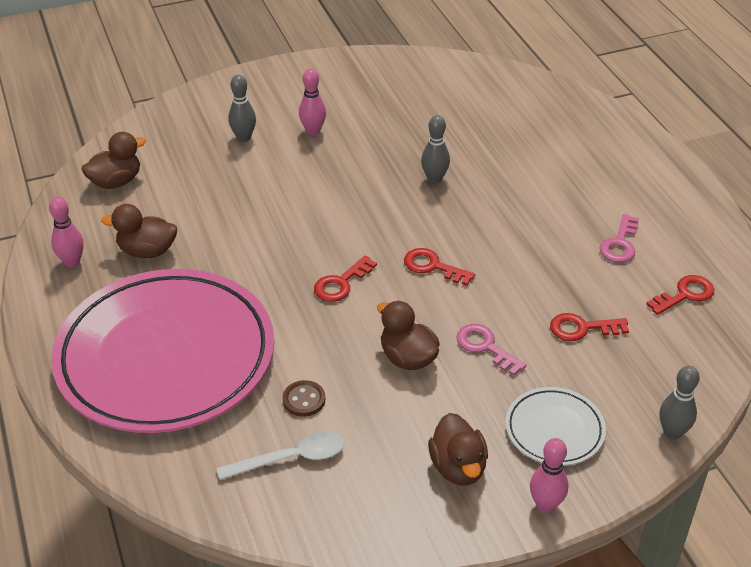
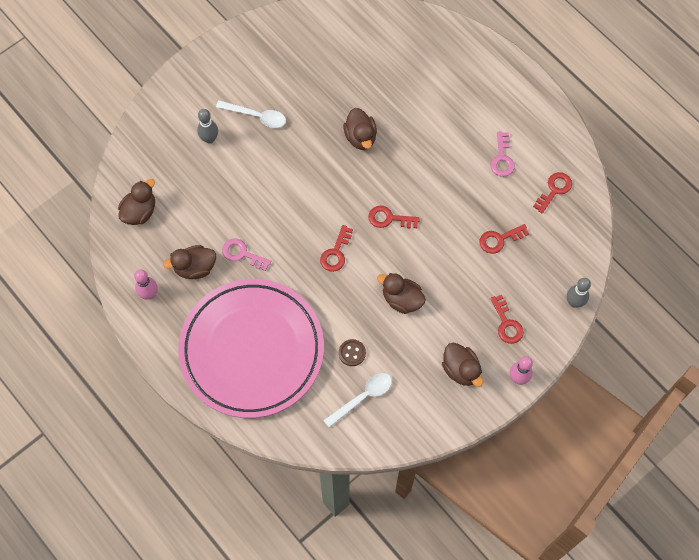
camera: 20 degrees left, 25 degrees up
(313, 131) = (256, 116): pink bowling pin -> white spoon
(434, 179) = (360, 137): grey bowling pin -> brown duck
(485, 347) = (445, 274): pink key -> pink key (242, 254)
(554, 430) = (507, 324): white plate -> red key

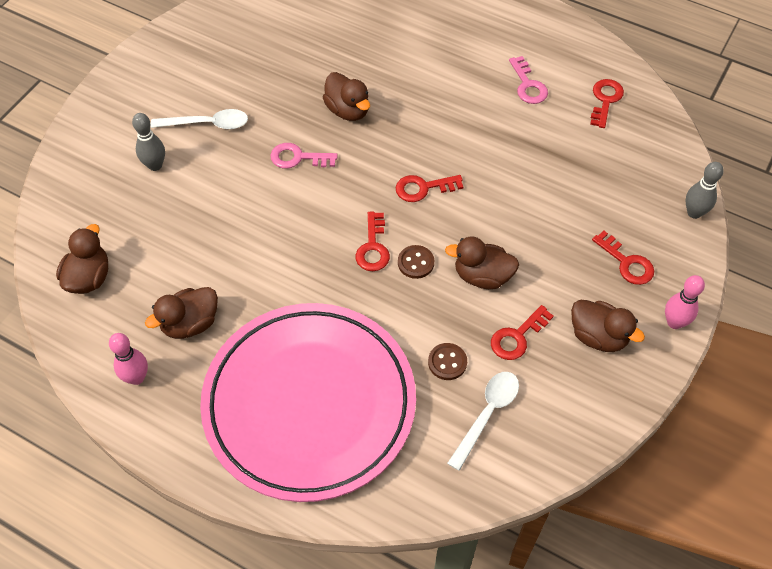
camera: 20 degrees left, 10 degrees down
(242, 254) = (249, 286): pink key -> pink key (298, 158)
(360, 274) = (416, 263): none -> brown button
(499, 240) = (569, 171): red key -> red key (517, 337)

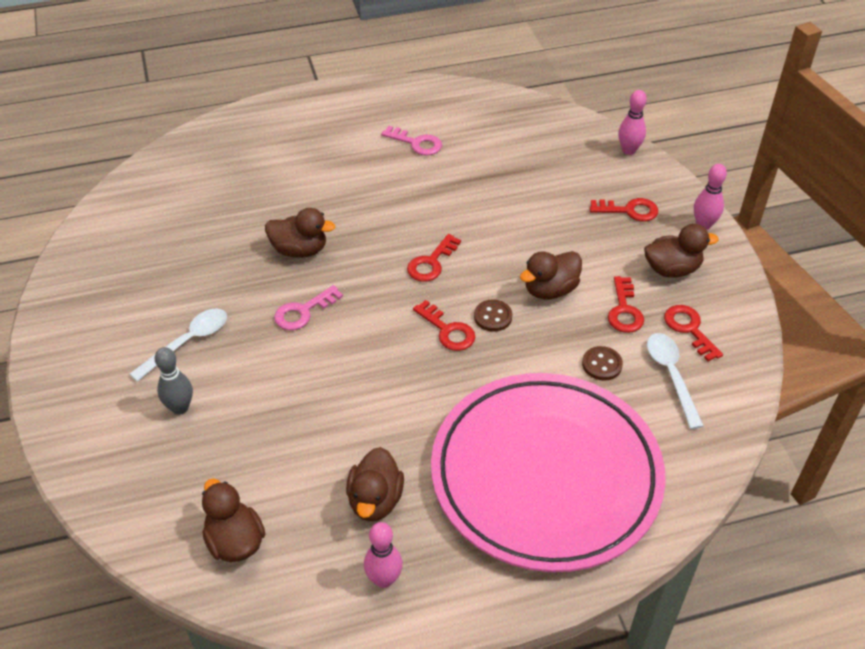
camera: 45 degrees left, 10 degrees down
(605, 100) = (482, 118): red key -> red key (689, 329)
(694, 213) = (628, 150): grey bowling pin -> pink bowling pin

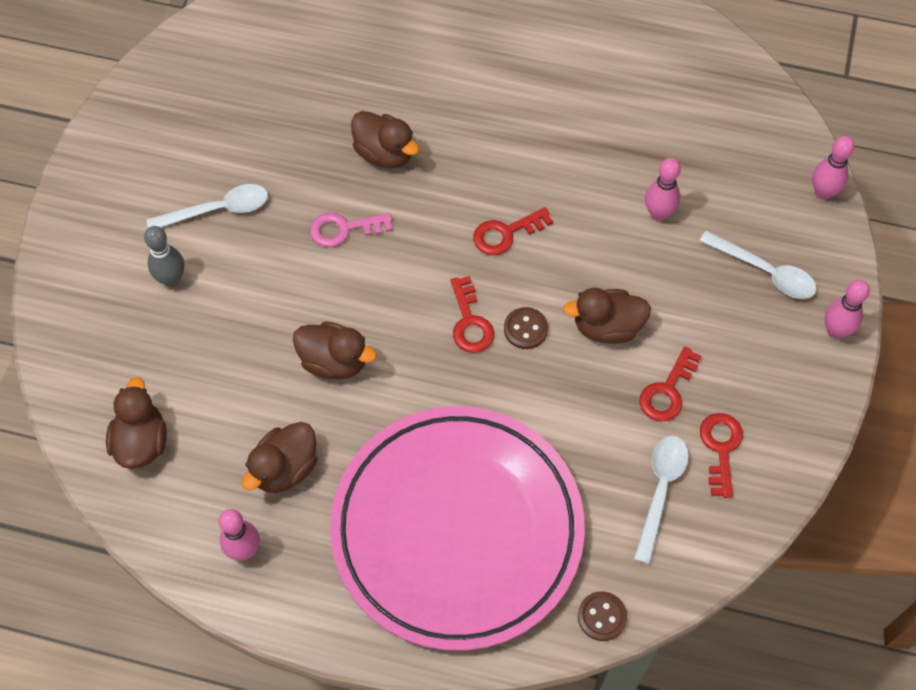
camera: 30 degrees right, 15 degrees up
(417, 143) = (590, 73): pink key -> none
(530, 206) = (658, 213): none -> pink bowling pin
(602, 364) = (598, 441): brown button -> brown button (602, 616)
(629, 210) = (765, 271): red key -> white spoon
(672, 269) = (757, 368): brown duck -> brown duck (334, 361)

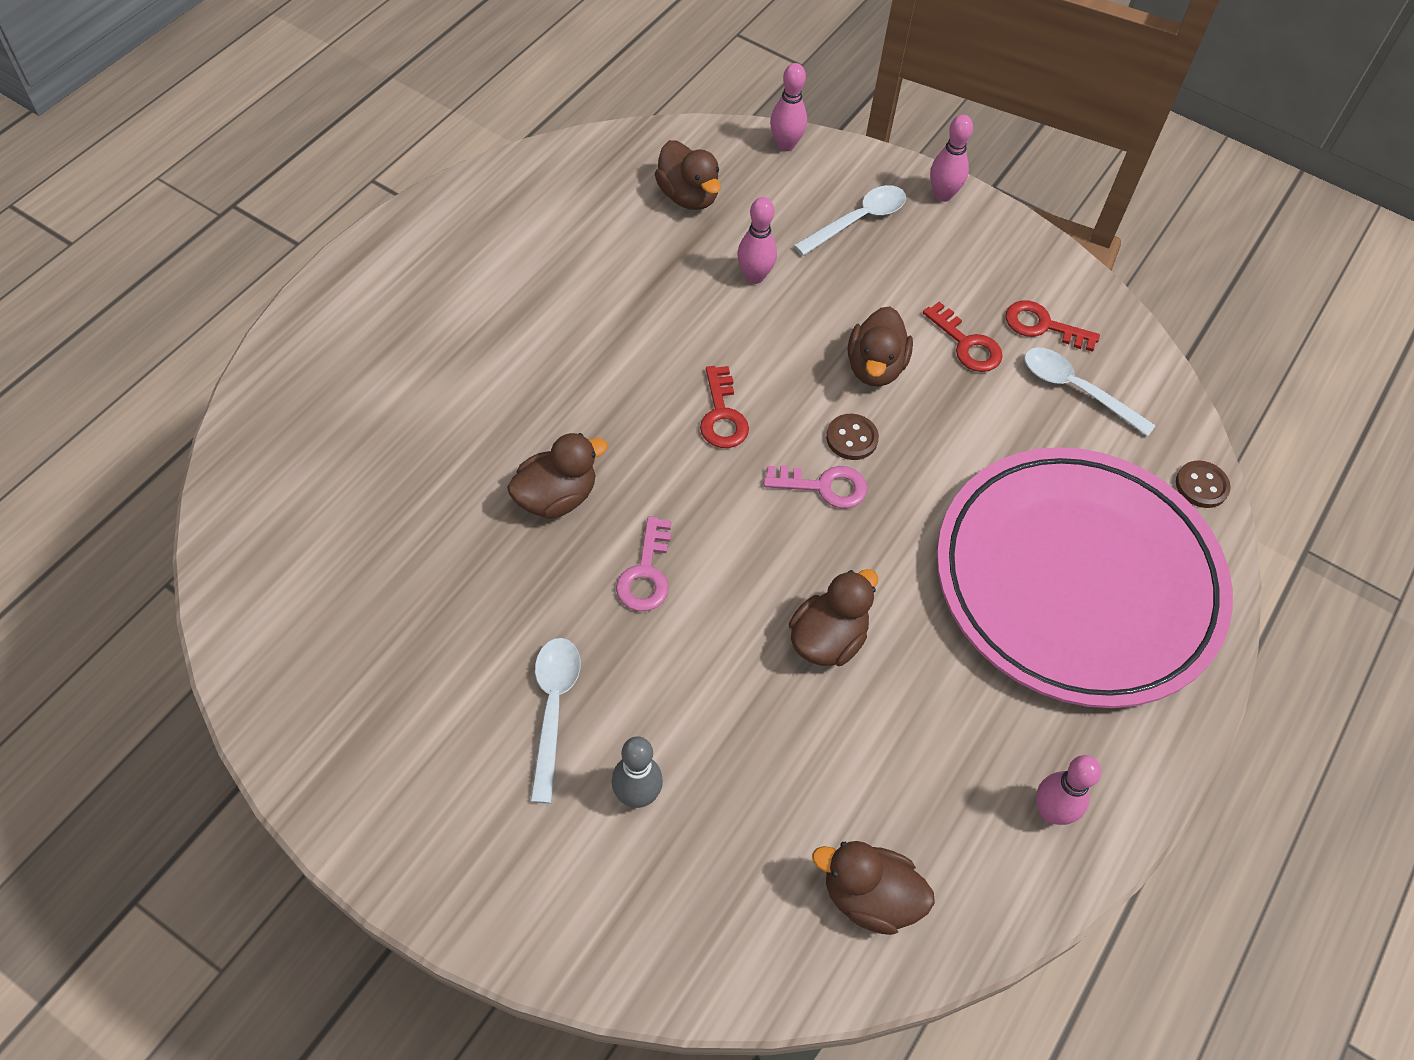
camera: 75 degrees left, 5 degrees down
(285, 468) = (955, 735): brown duck -> brown duck (688, 196)
(470, 322) = (824, 486): red key -> pink key

